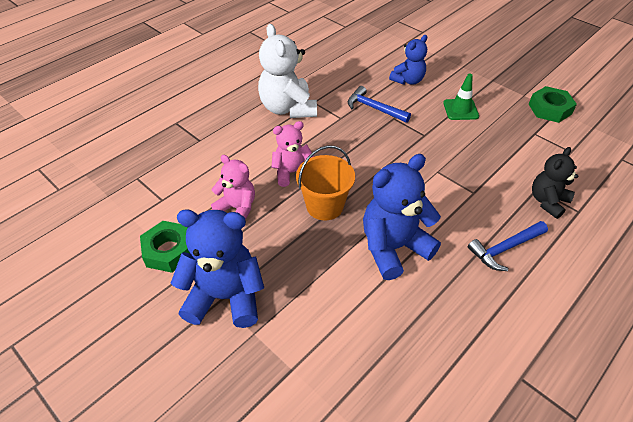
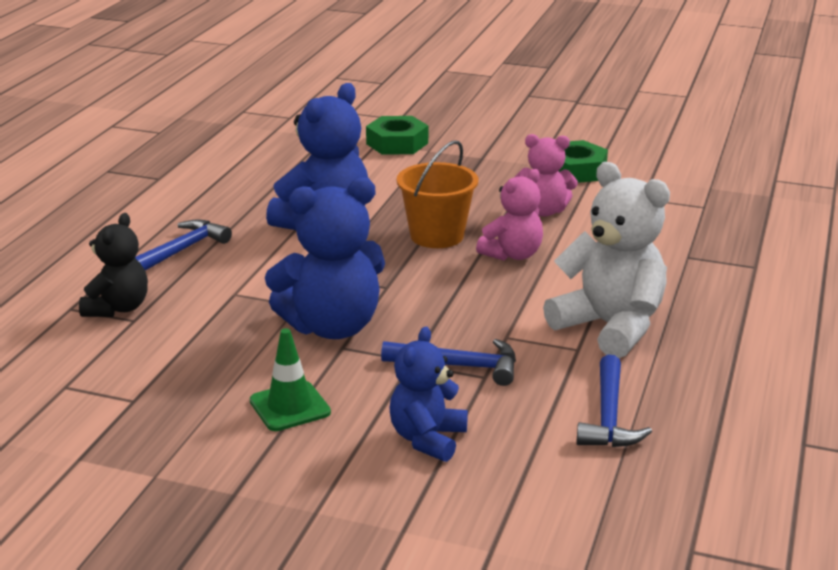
camera: 155 degrees right, 20 degrees down
(225, 297) = (479, 160): blue teddy bear -> blue teddy bear (332, 327)
(330, 70) = (609, 416): none -> blue hammer
(549, 109) = (96, 457): green nut -> green nut (397, 143)

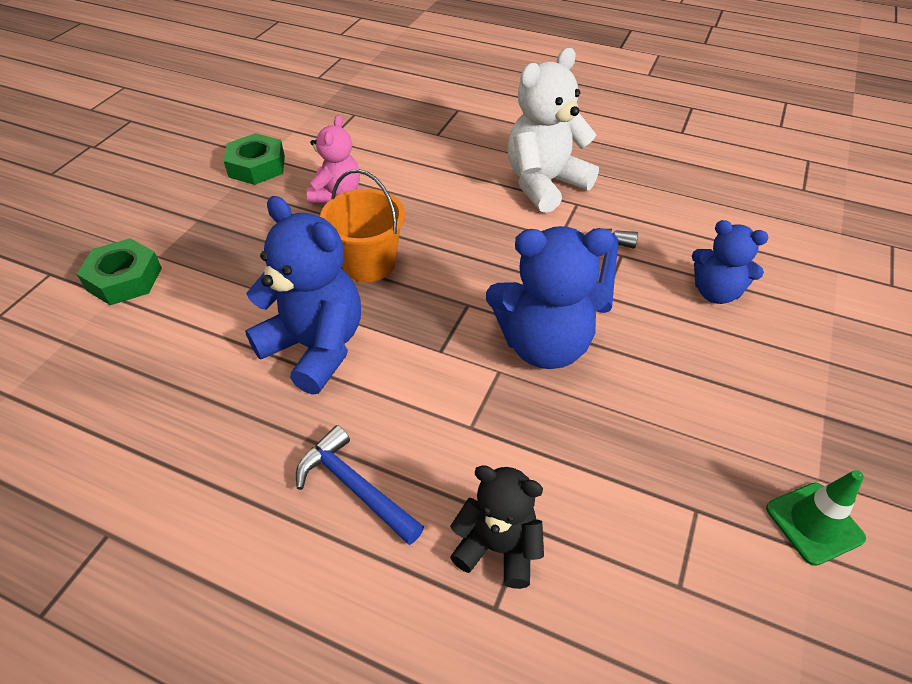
camera: 85 degrees left, 20 degrees up
(290, 407) = (686, 377): green traffic cone -> green traffic cone (814, 523)
(332, 327) = (544, 345): blue teddy bear -> blue teddy bear turned 105 degrees clockwise
(512, 254) = (417, 220): pink teddy bear -> none
(609, 416) = (667, 201): blue hammer -> none

